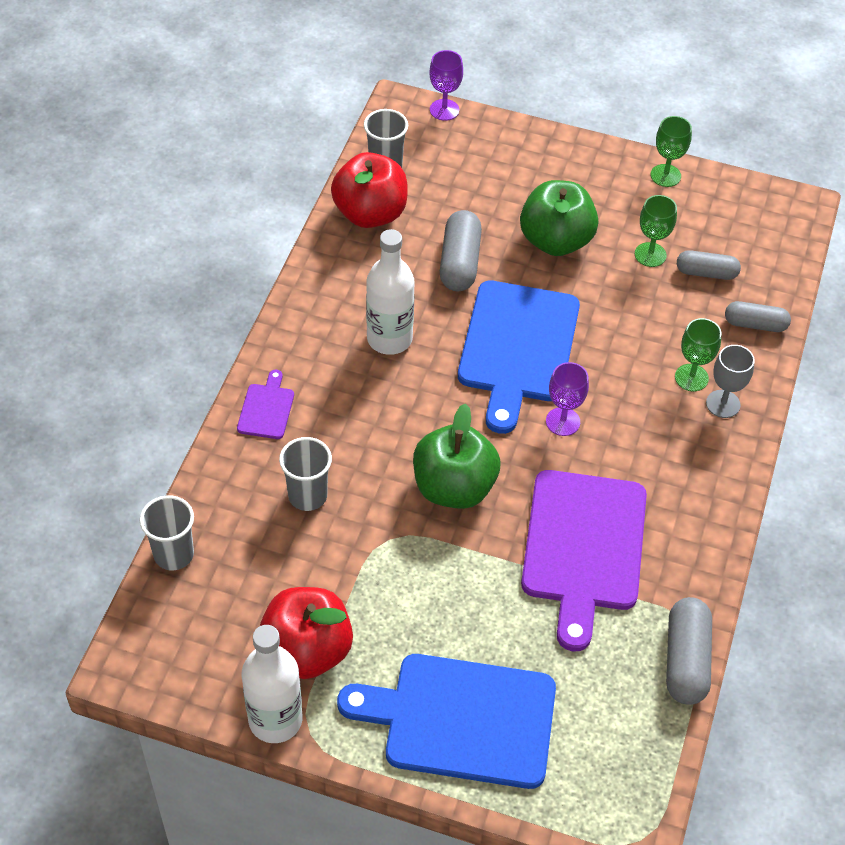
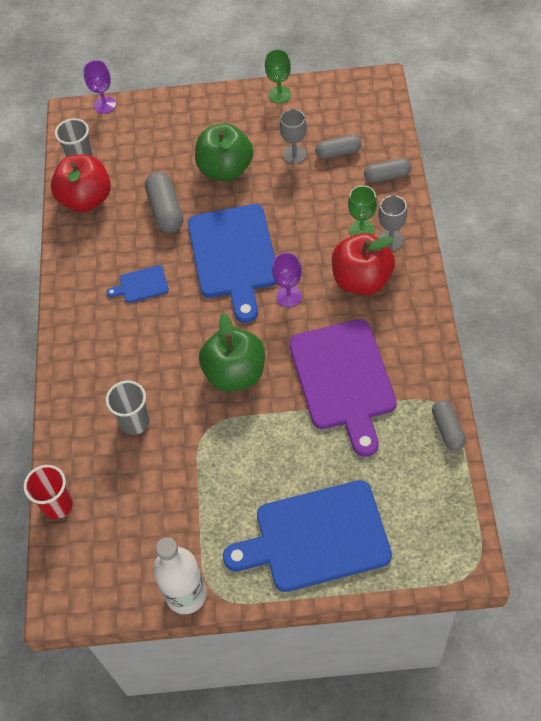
camera: 15 degrees left, 5 degrees up
(174, 554) = (57, 505): grey cup -> red cup
(266, 409) = (76, 371): purple cutting board -> none
(307, 650) = (185, 535): red apple -> red apple (362, 280)
(389, 339) = (141, 285): white bottle -> blue cutting board
(650, 255) = (294, 154): green goblet -> grey goblet
(686, 660) = (447, 429): grey capsule -> grey capsule, size x0.66

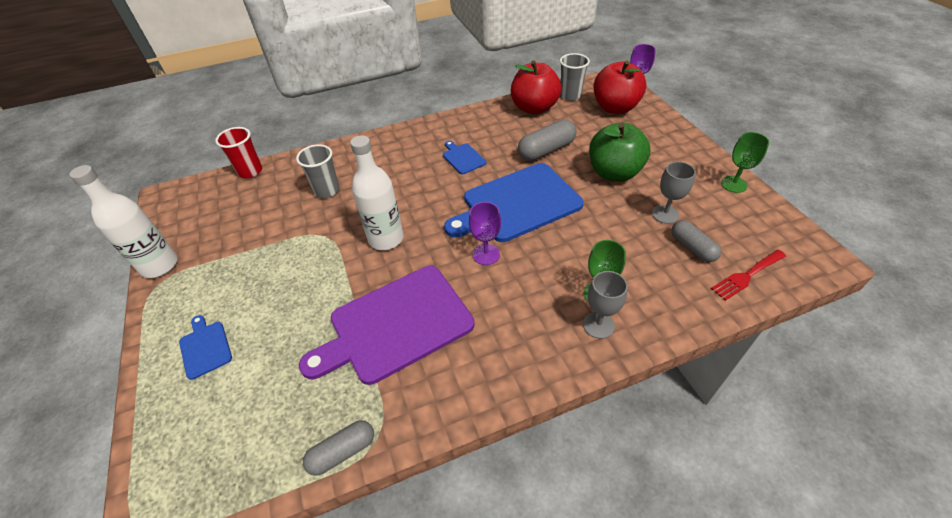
camera: 70 degrees right, 10 degrees down
(235, 373) = (386, 239): green apple -> white bottle
(316, 537) = (205, 347): blue cutting board -> blue cutting board, size x0.44
(362, 280) = (530, 310): red apple -> red apple (615, 108)
(378, 133) = (746, 276): none -> red fork
(387, 176) = (689, 299): grey capsule -> none

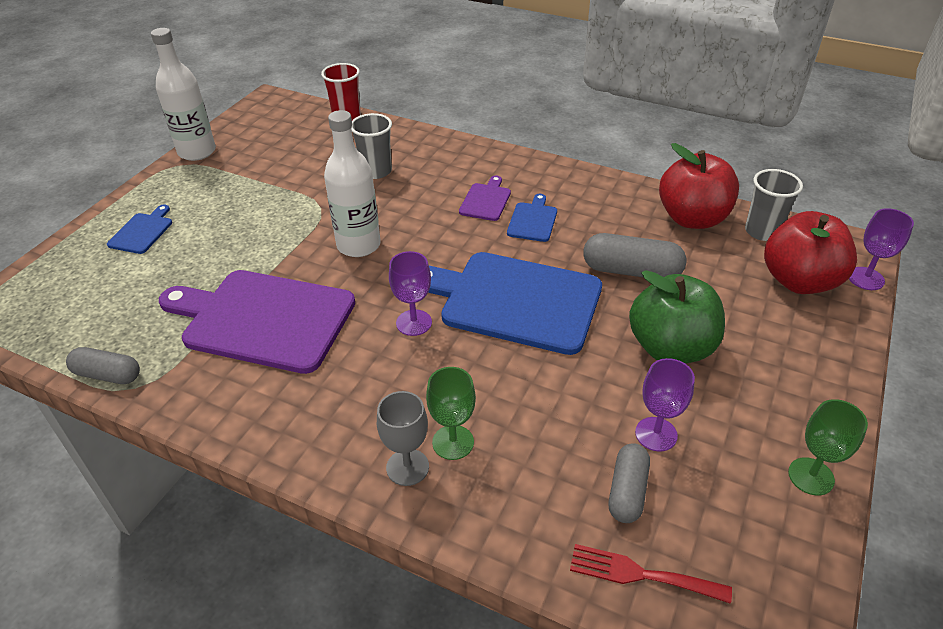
camera: 45 degrees right, 5 degrees down
(421, 164) = (486, 200): none -> purple cutting board
(665, 214) = (656, 434): grey goblet -> purple goblet

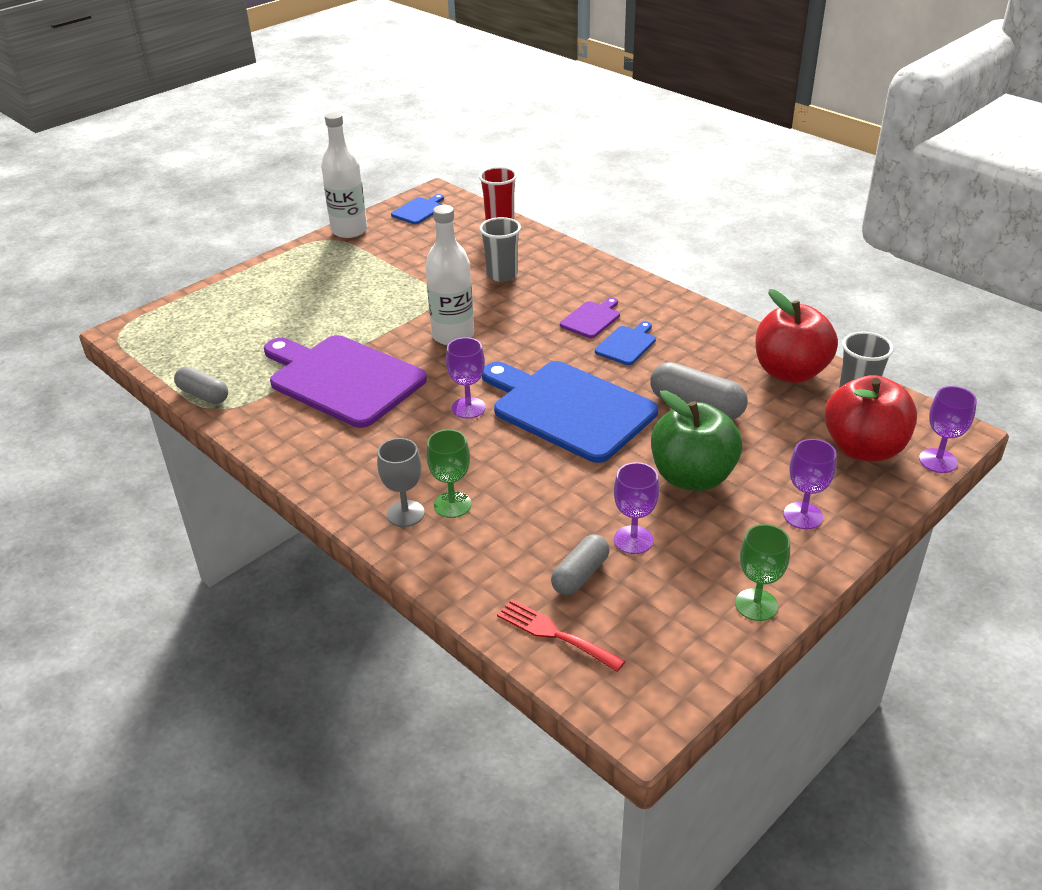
camera: 20 degrees right, 5 degrees down
(142, 232) = (275, 290): blue cutting board -> blue cutting board (419, 210)
(792, 364) = (803, 516): none -> purple goblet

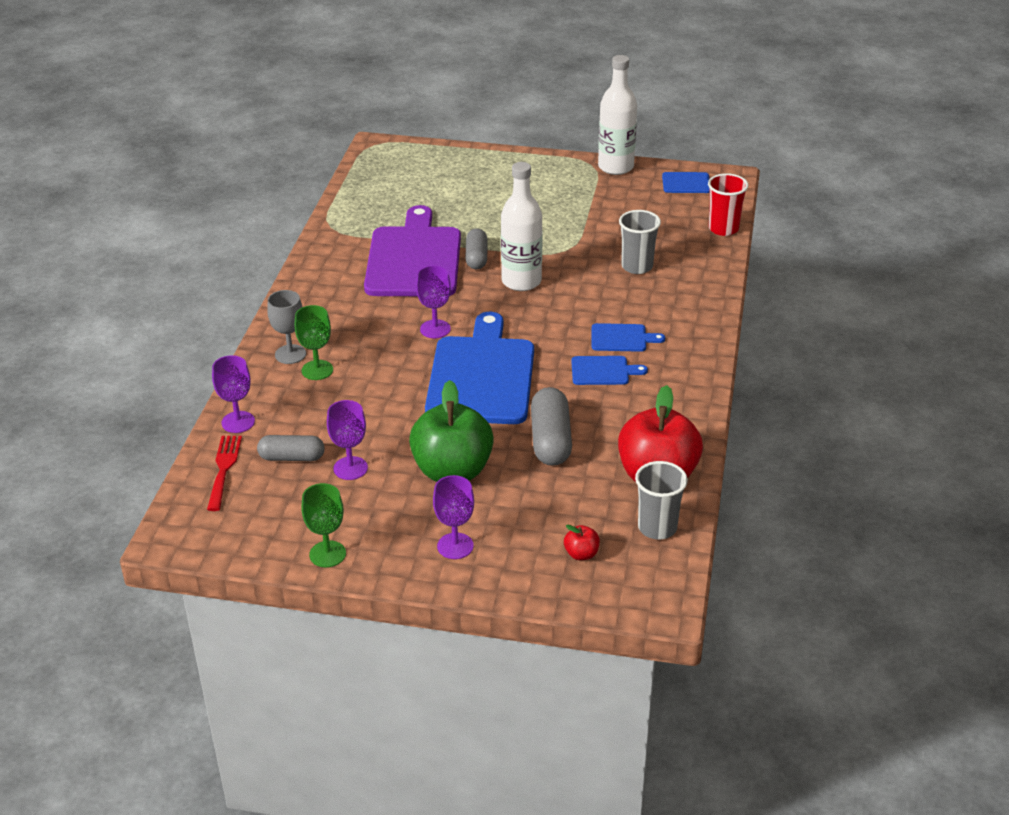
camera: 55 degrees right, 0 degrees up
(203, 395) = (338, 213): grey capsule -> grey capsule (476, 257)
(592, 319) = (622, 338): purple cutting board -> blue cutting board
(863, 448) = (581, 554): red apple -> red apple, size x0.41
(938, 461) = (606, 605): purple goblet -> purple goblet (238, 422)

